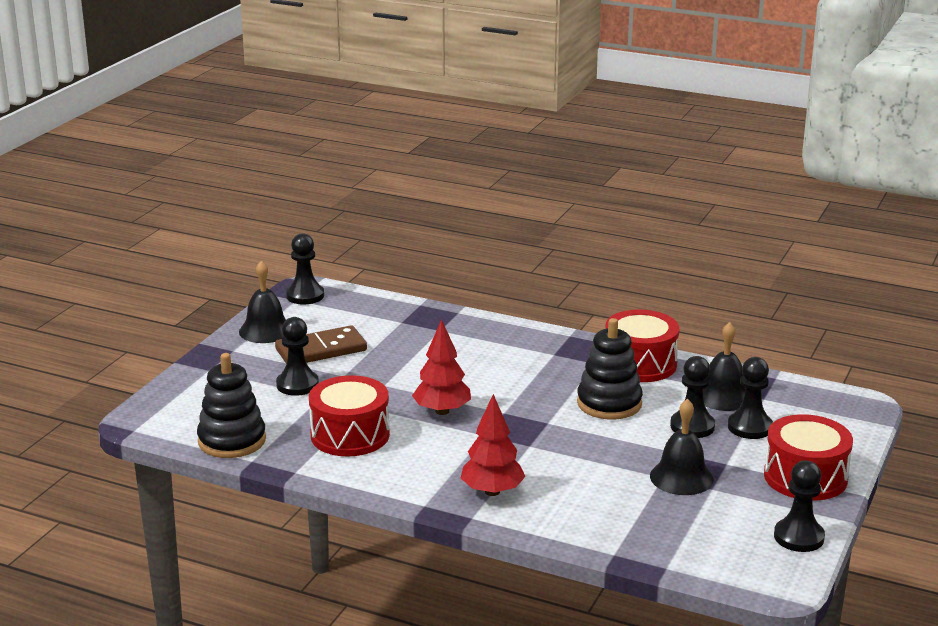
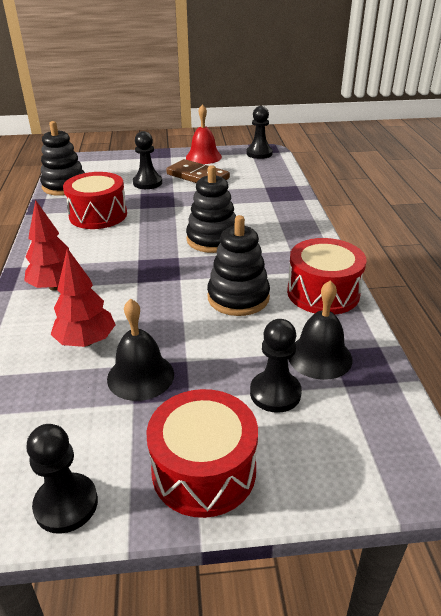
camera: 60 degrees right, 10 degrees up
(266, 330) = (203, 157): black bell -> red bell
(442, 411) = (157, 234): red tree -> red tree (86, 341)
(489, 385) = (213, 239): none -> black stacking toy
(692, 426) = (241, 354): black pawn -> none

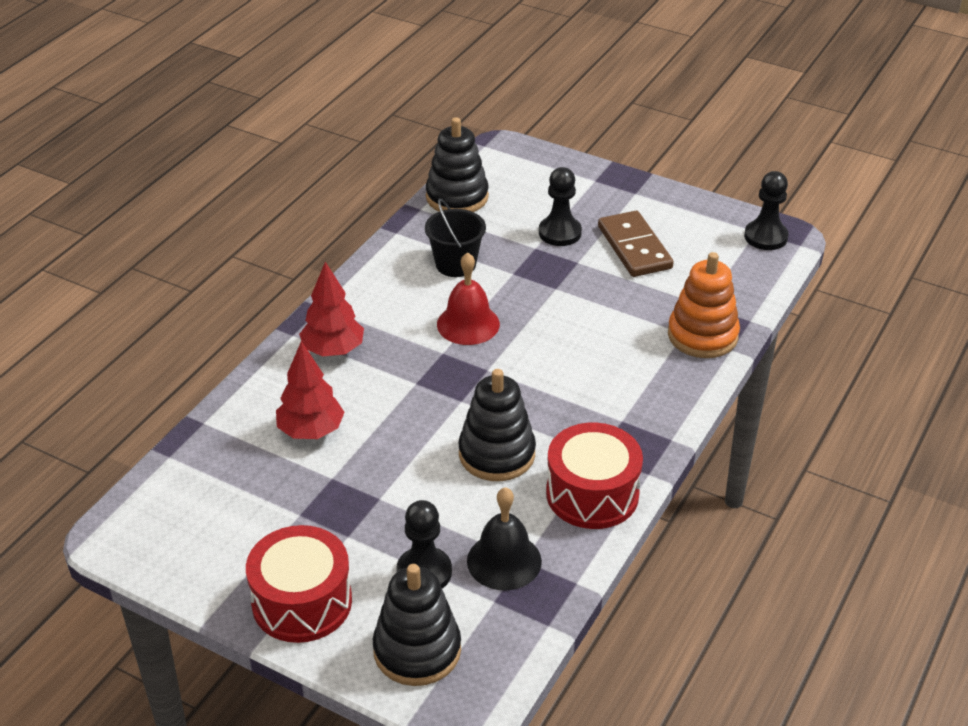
camera: 35 degrees right, 5 degrees up
(66, 504) = (186, 569): black pawn -> none
(98, 215) = (455, 264): red drum -> black bucket
(140, 376) = (327, 492): black bell -> none
(203, 157) = (679, 212): red bell -> red bell (468, 324)
(213, 239) = (549, 362): black stacking toy -> black stacking toy (417, 650)
(282, 198) = (702, 335): none -> orange stacking toy

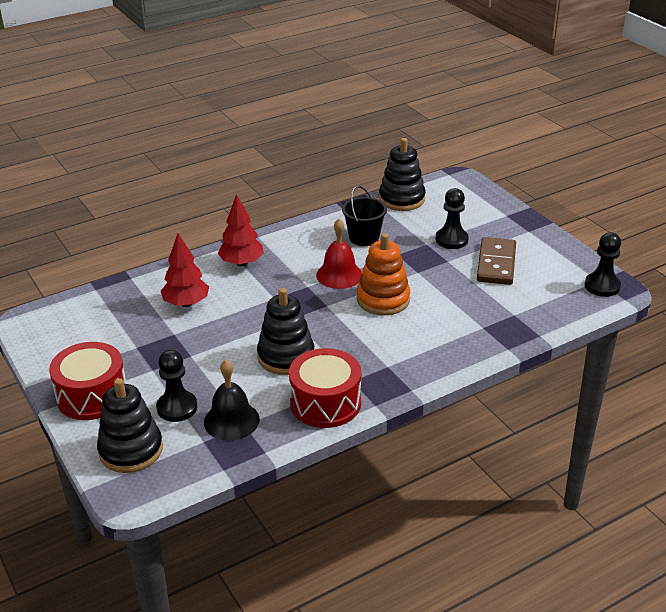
camera: 30 degrees right, 5 degrees down
(702, 335) = (494, 333): orange stacking toy -> orange stacking toy (383, 299)

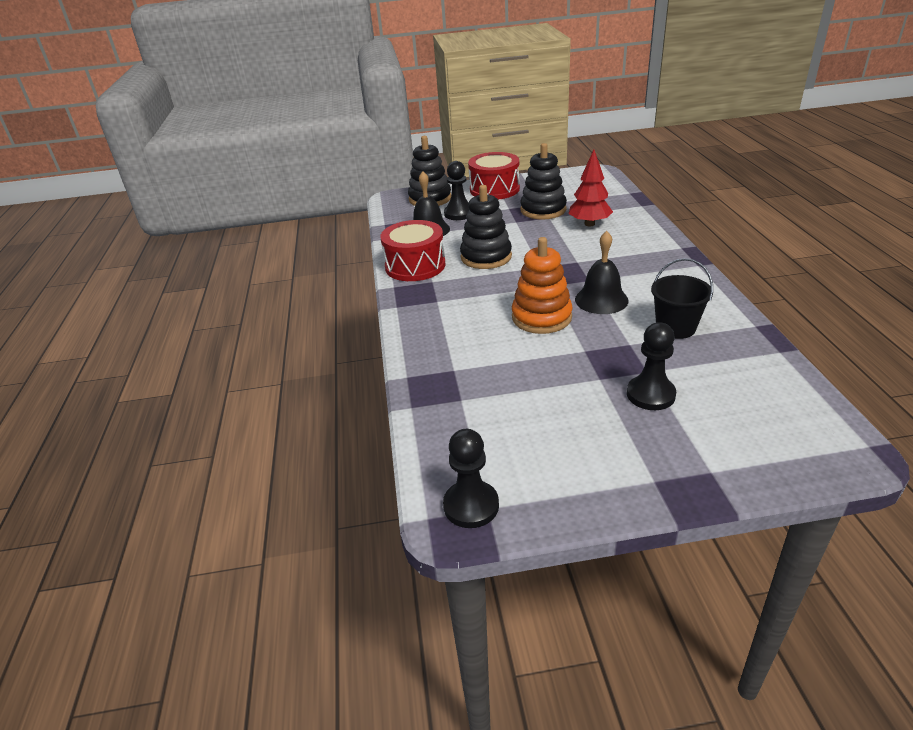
camera: 115 degrees right, 0 degrees up
(241, 263) = (646, 252): red tree -> none
(339, 275) = (601, 300): red bell -> black bell
(402, 199) = (778, 377): black stacking toy -> black stacking toy (543, 210)
(496, 264) = (575, 417): brown domino -> none

